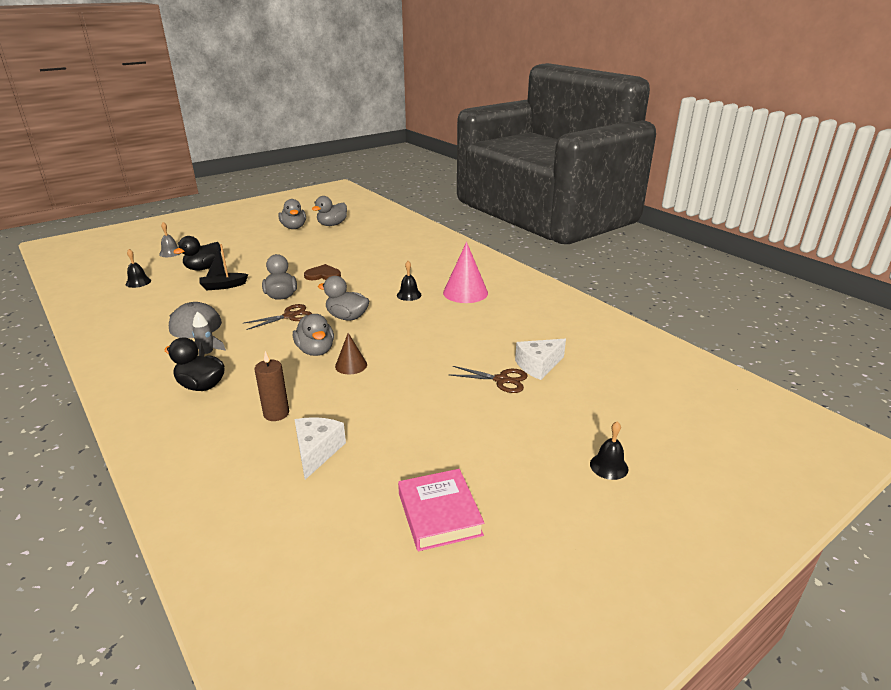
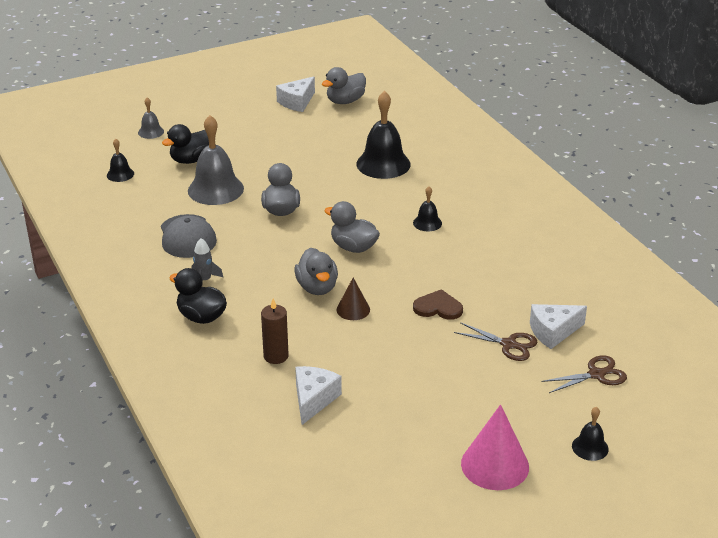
camera: 10 degrees right, 5 degrees up
(223, 286) = (215, 189): black boat -> grey bell
(289, 316) = (290, 239): brown scissors -> brown scissors (596, 374)
(294, 227) = (297, 102): grey duck -> white cheese
(323, 275) = (329, 183): brown heart -> brown heart (438, 307)
(366, 259) = (383, 164): none -> black bell
(439, 514) = (419, 470): pink book -> none
(465, 292) = (494, 226): pink cone -> pink cone (495, 465)

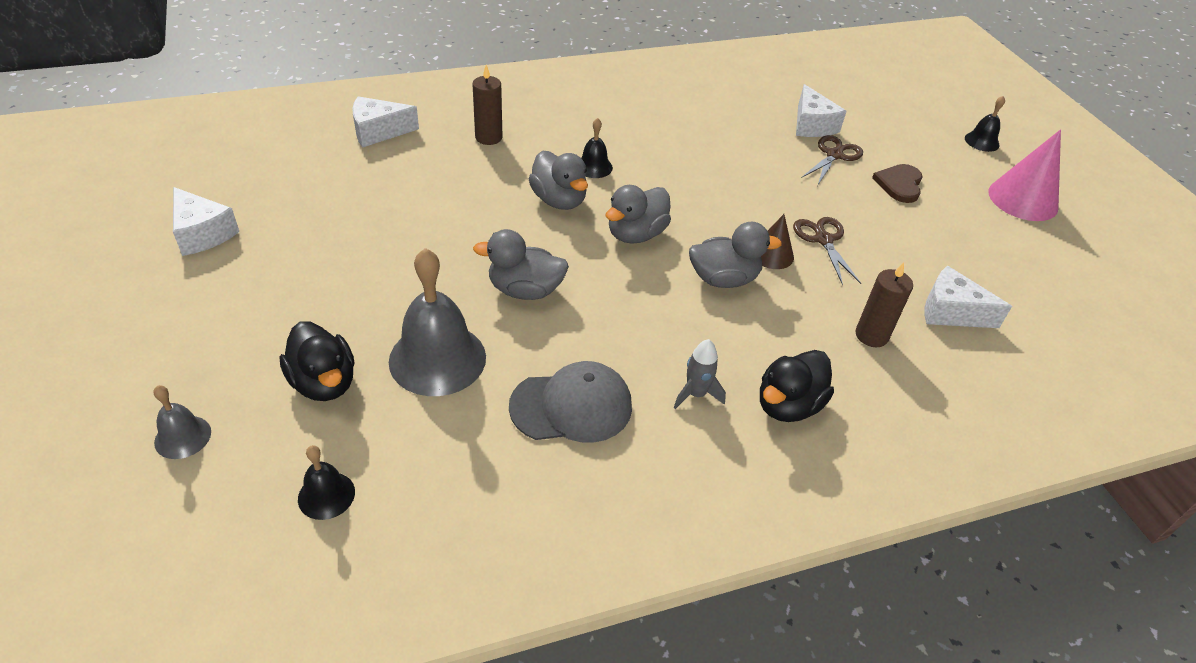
camera: 85 degrees left, 10 degrees up
(345, 101) = (236, 185): grey duck -> grey duck (559, 200)
(383, 164) = (438, 178): black bell -> none
(425, 134) = (378, 131): none -> white cheese
(438, 307) = (769, 189): brown heart -> brown heart (899, 184)
(441, 176) = (488, 137): none -> brown candle
(596, 374) = (877, 116): brown scissors -> brown scissors (823, 240)

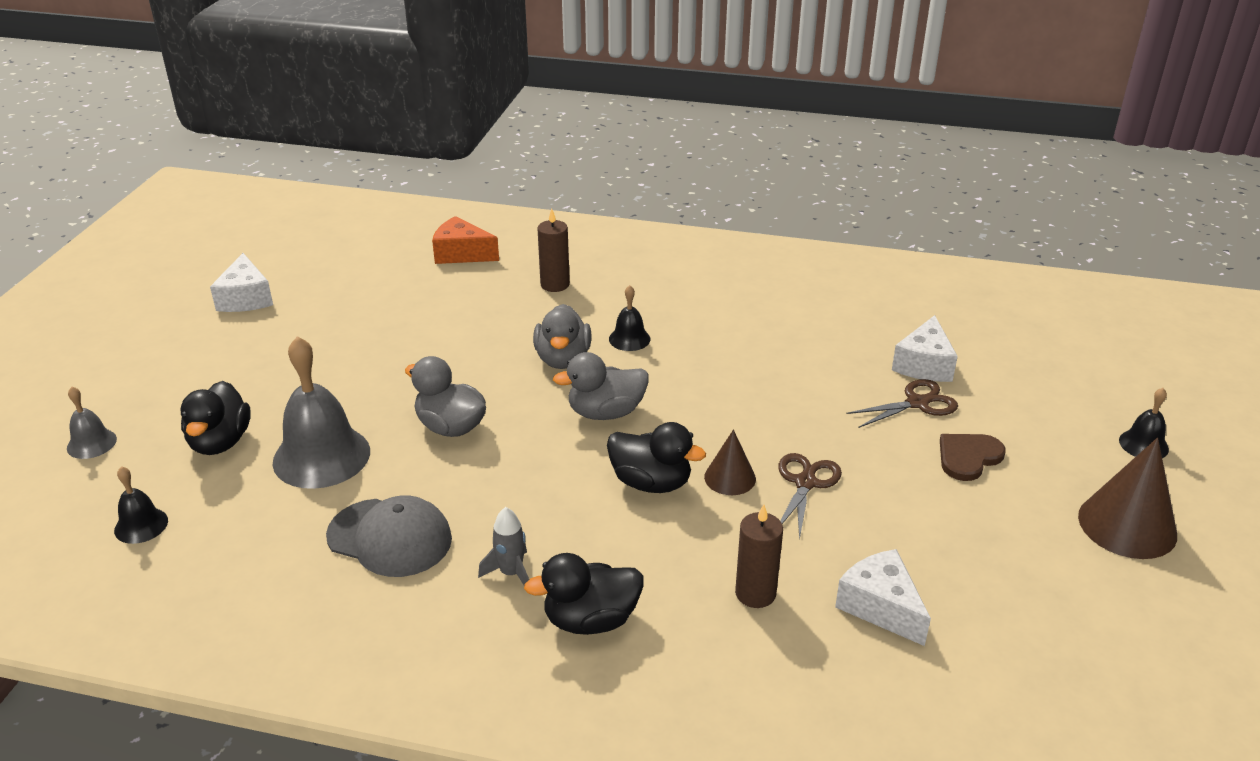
camera: 35 degrees right, 10 degrees down
(378, 131) = (461, 254): white cheese -> orange cheese
(723, 279) = (651, 483): grey duck -> black duck
(1023, 199) = (1127, 525): pink cone -> brown cone

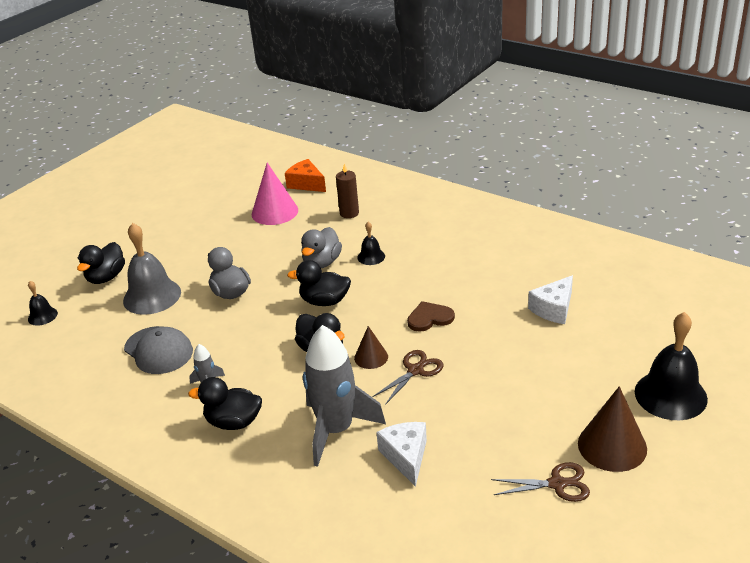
camera: 25 degrees right, 0 degrees up
(91, 443) = (44, 266): grey bell -> none
(245, 298) = (168, 194): white cheese -> none
(439, 299) = (274, 212): none -> pink cone
(606, 413) = (324, 301): grey duck -> black duck
(755, 593) = (336, 430): brown candle -> grey rocket
(917, 403) = (528, 334): brown scissors -> brown scissors (557, 484)
(968, 457) = (536, 377): brown heart -> brown heart (429, 318)
(1143, 444) = (670, 395): black bell -> black bell, size x2.01

